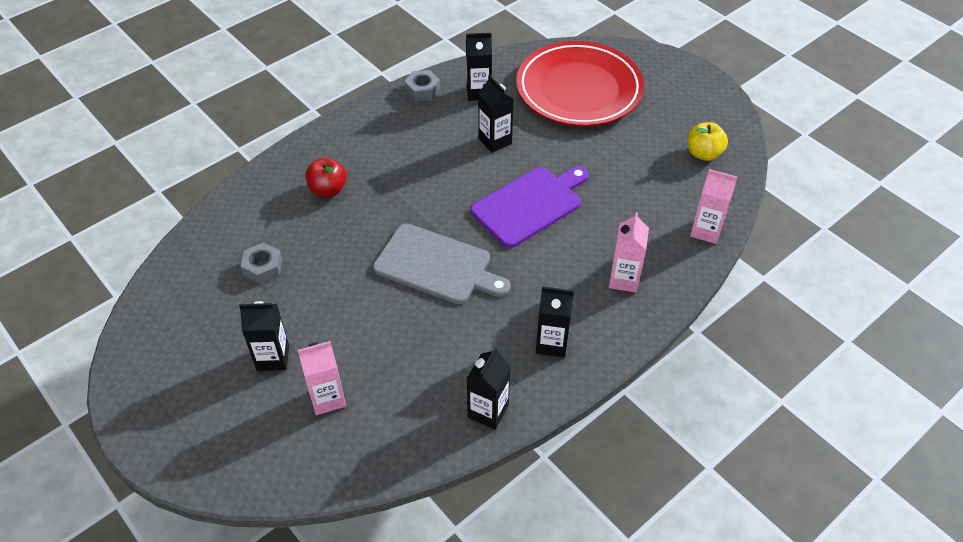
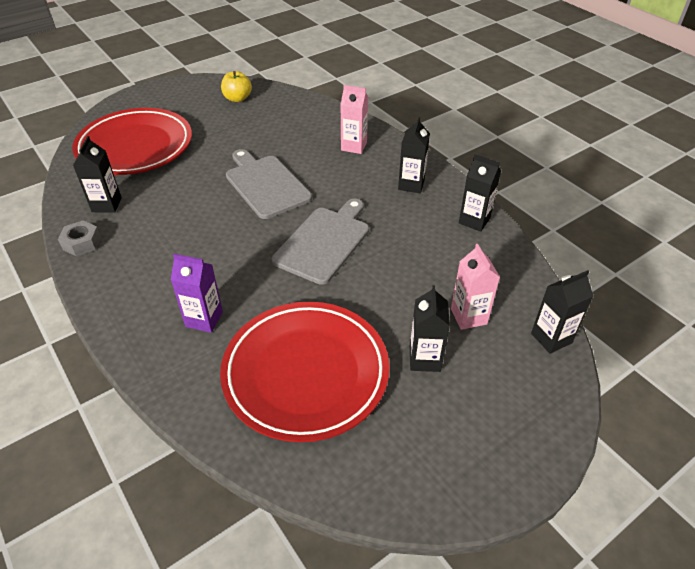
camera: 85 degrees left, 5 degrees down
(263, 268) = (305, 373): grey nut -> red plate
(328, 190) = (204, 319): red apple -> purple carton
(495, 141) = (179, 199): black carton -> black carton (551, 338)
(530, 204) = (265, 184): purple cutting board -> grey cutting board
(706, 231) = (314, 107): pink carton -> none

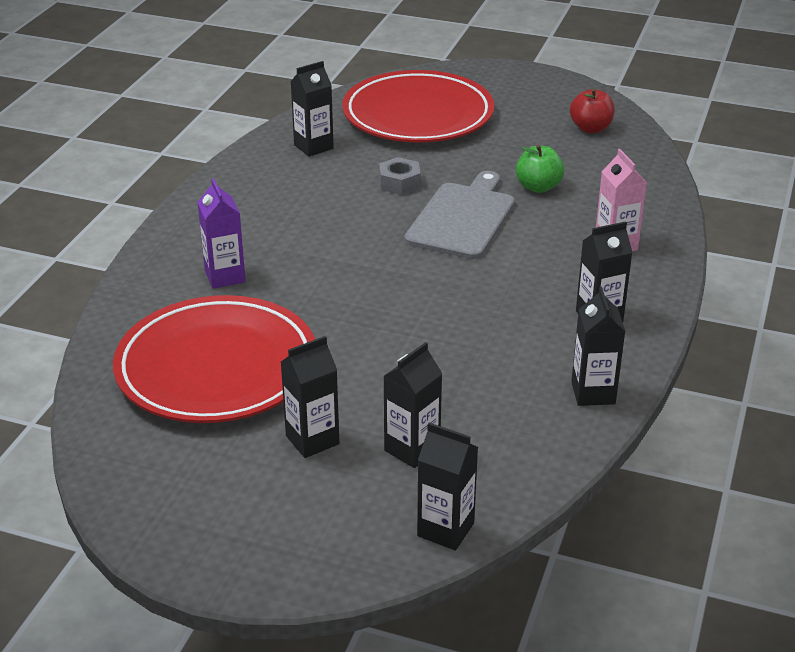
camera: 55 degrees right, 10 degrees down
(82, 243) = (248, 162): grey nut -> grey nut (399, 183)
(237, 98) = (590, 128): yellow apple -> red apple
(269, 143) = (538, 187): none -> green apple
(324, 242) = (416, 297): grey cutting board -> none
(468, 316) = (412, 449): pink carton -> black carton

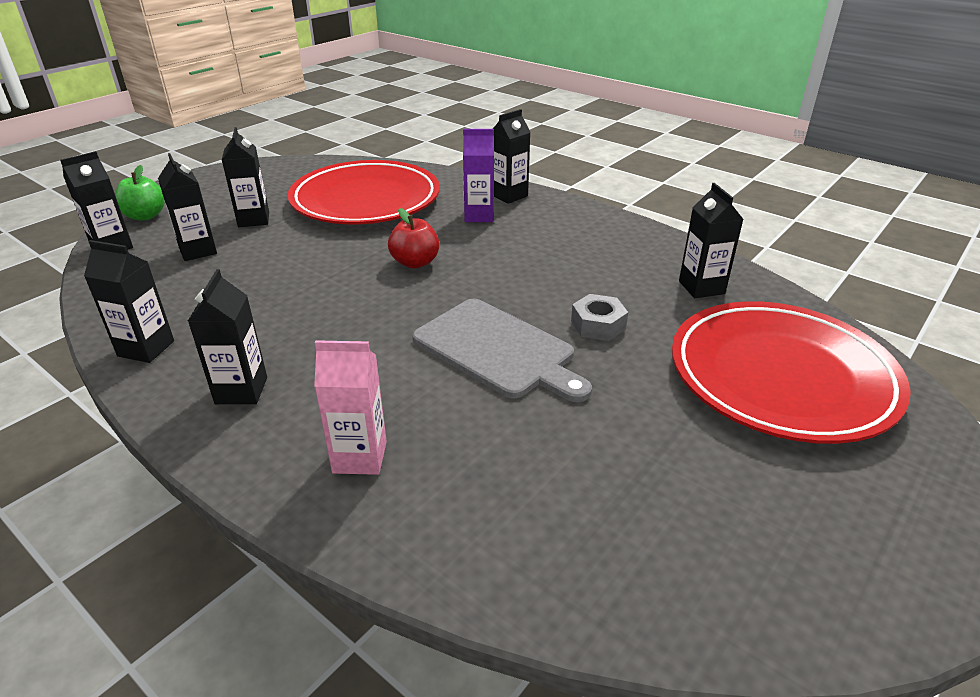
camera: 110 degrees right, 0 degrees up
(161, 268) = (509, 195): none -> black carton
(538, 187) = (541, 432): green apple -> green apple (145, 216)
(590, 128) = (716, 561): red apple -> red apple (415, 262)

